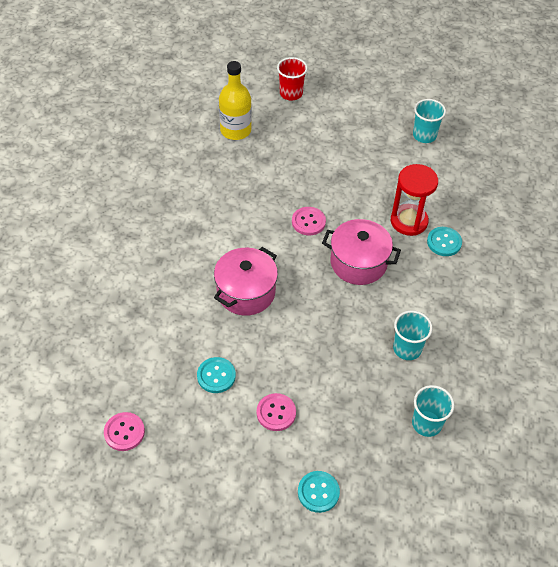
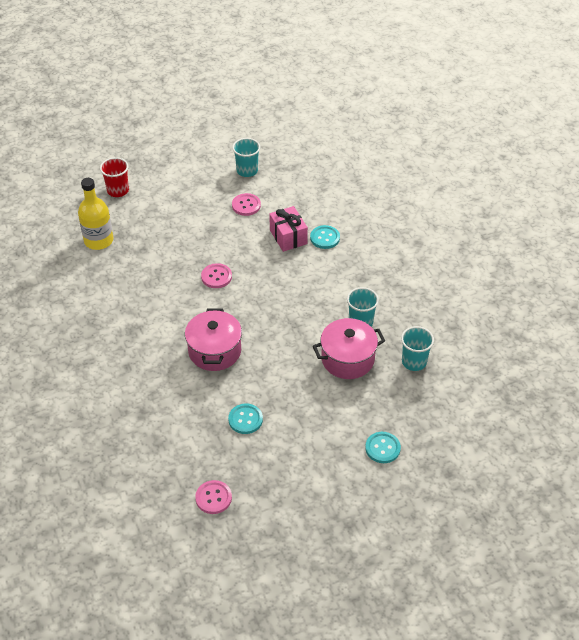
camera: 35 degrees left, 5 degrees down
(276, 413) = (309, 417): pink button -> pink button (246, 205)
(358, 263) = (278, 285): pink pot -> pink pot (347, 359)
(409, 221) = (288, 237): red hourglass -> pink gift

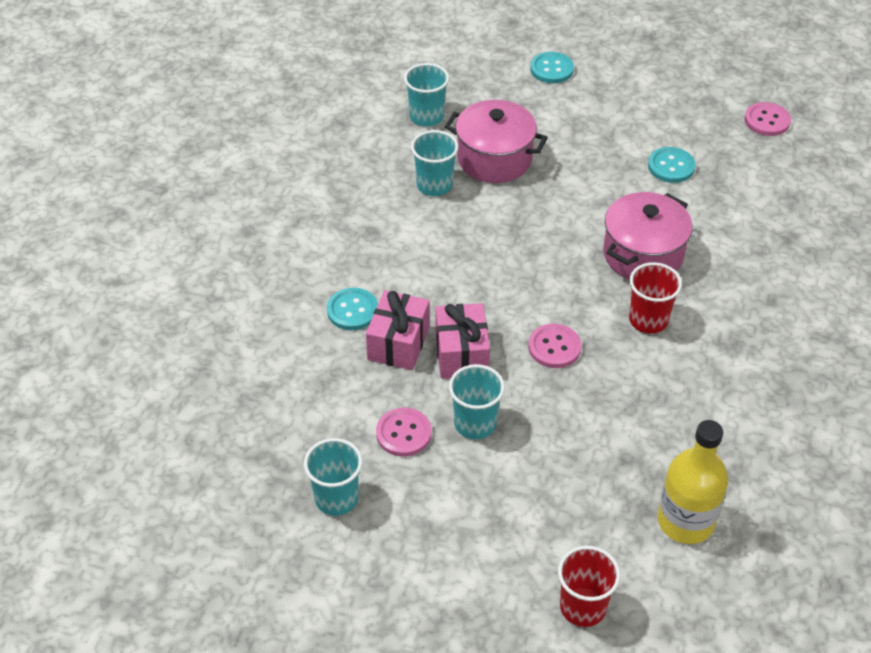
camera: 140 degrees left, 0 degrees up
(183, 317) = (648, 320): none -> red cup
(220, 226) = (475, 423): none -> turquoise cup
(255, 249) = (461, 354): none -> pink gift

